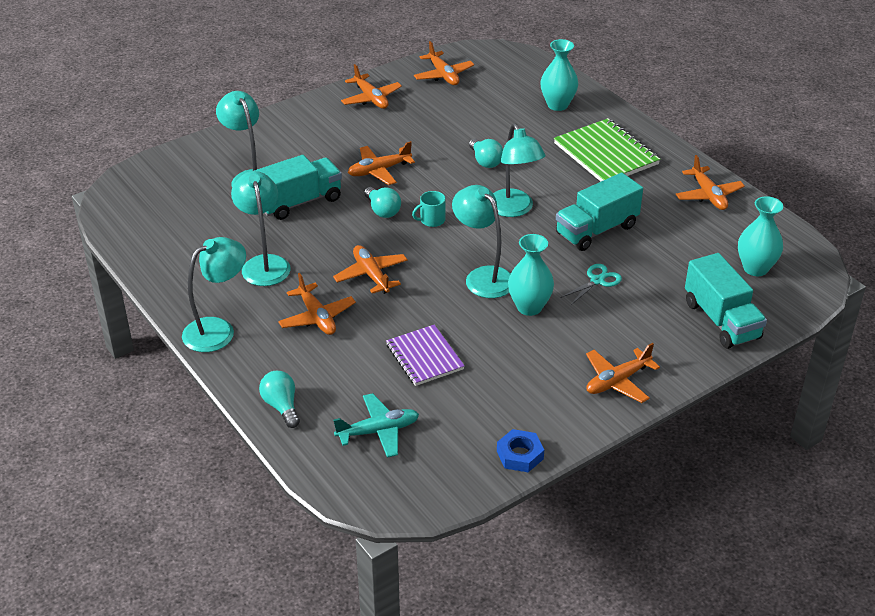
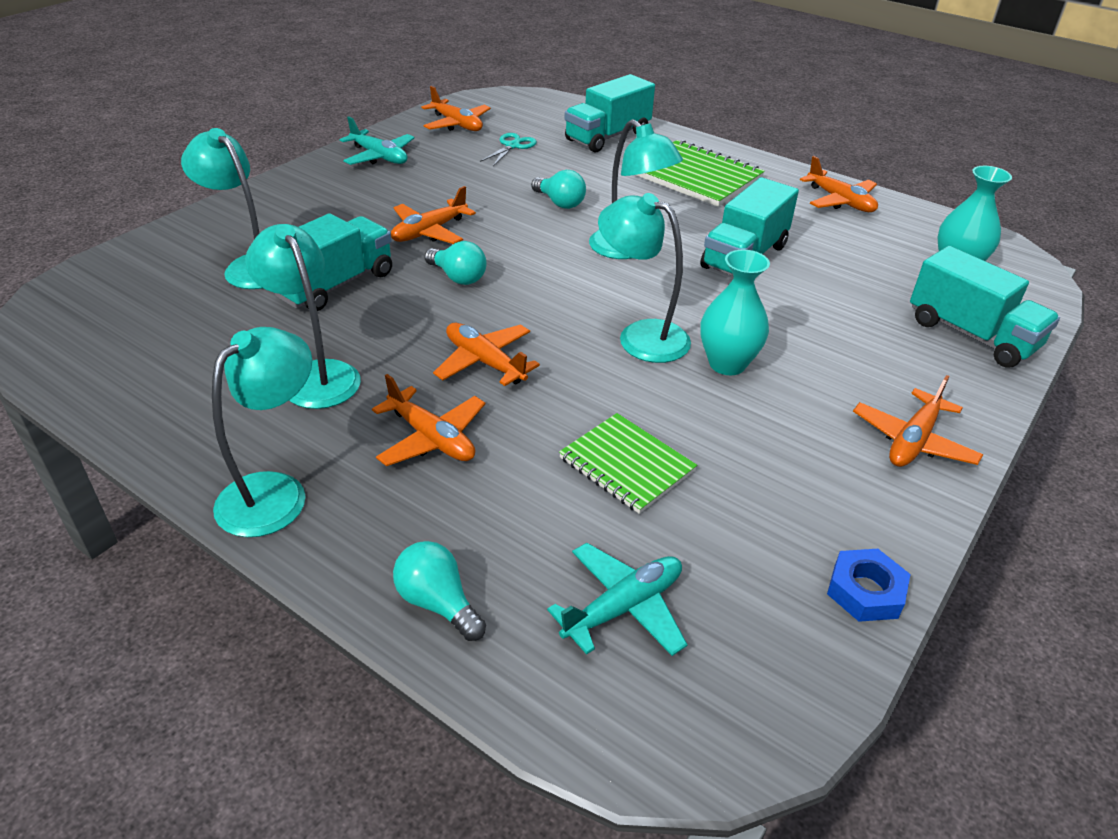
camera: 20 degrees left, 0 degrees up
(371, 98) = (379, 157): orange plane -> turquoise plane
(424, 357) = (626, 465): purple notebook -> green notebook
(432, 220) = (531, 278): turquoise mug -> none
(557, 105) = (607, 137): turquoise vase -> turquoise truck
(597, 280) = (789, 315): turquoise scissors -> turquoise scissors (512, 146)

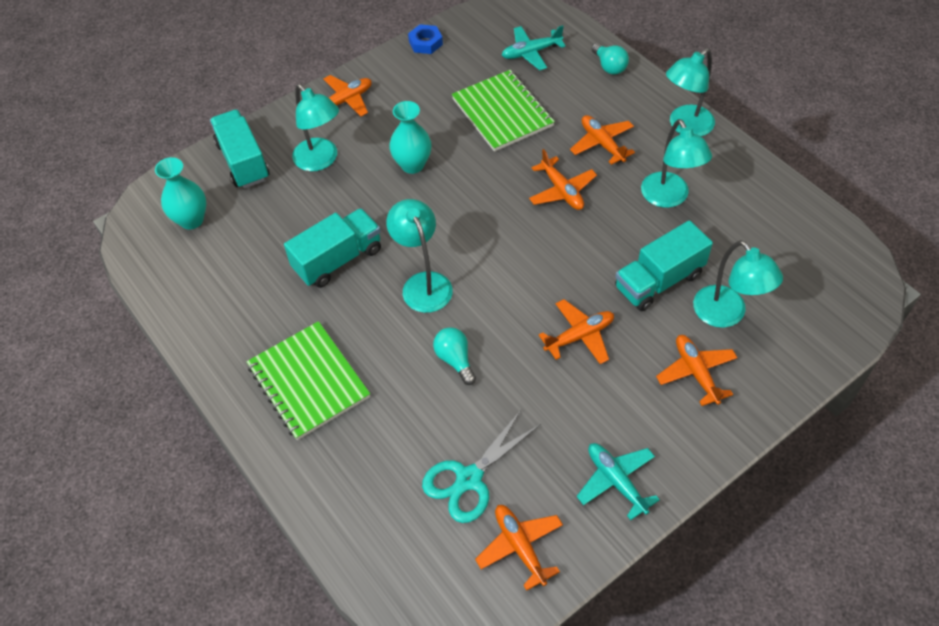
camera: 160 degrees left, 15 degrees up
(458, 277) = (565, 274): turquoise light bulb -> none
(512, 146) = (469, 479): turquoise scissors -> turquoise scissors, size x1.66
(607, 137) = (358, 481): turquoise truck -> none
(626, 465) = (502, 112): green notebook -> green notebook, size x1.51
(641, 336) = (455, 195): turquoise lamp -> turquoise lamp (321, 161)
(840, 201) = (206, 317): orange plane -> orange plane (696, 373)

